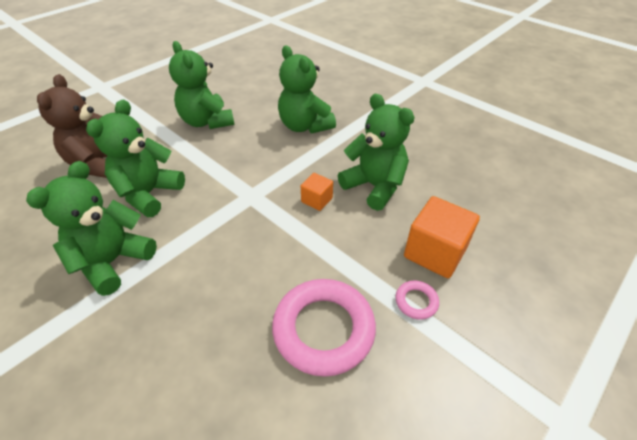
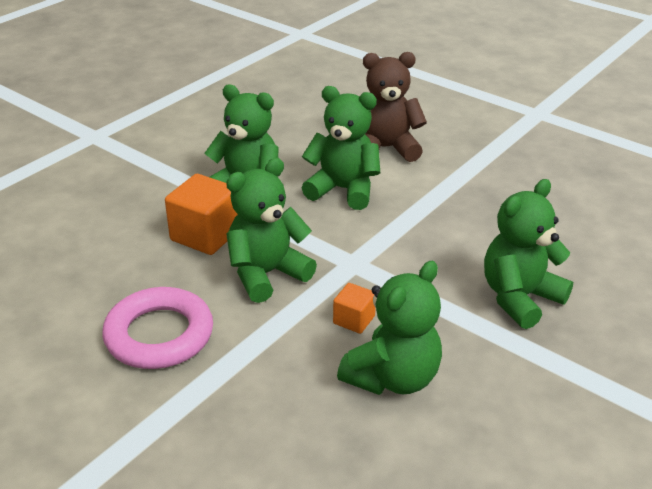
camera: 85 degrees right, 10 degrees down
(207, 122) = (494, 206): green teddy bear -> green teddy bear (266, 274)
(416, 301) = (188, 413): pink ring -> none
(435, 252) = (267, 438): orange cube -> orange cube (205, 235)

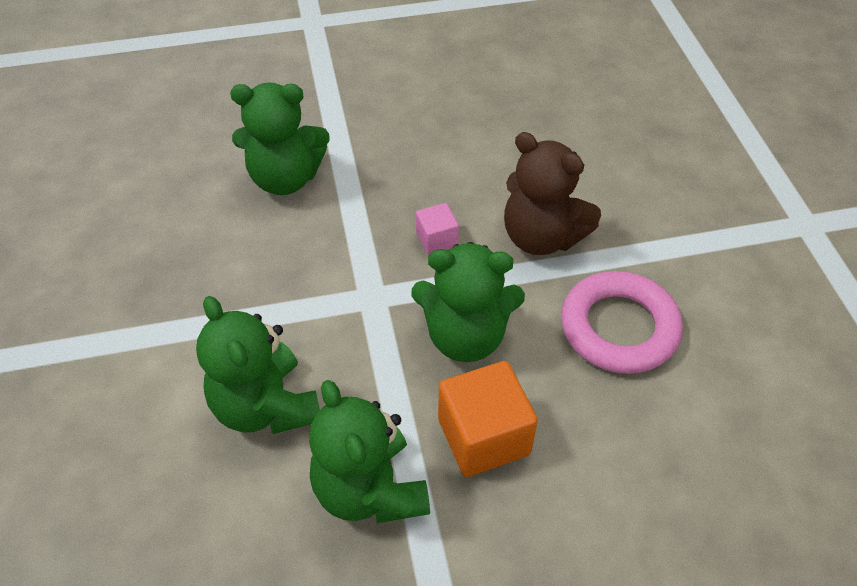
camera: 140 degrees left, 15 degrees up
(354, 320) = (436, 240): orange cube -> pink cube
(385, 148) = (128, 448): brown teddy bear -> brown teddy bear (541, 237)
(392, 378) = (460, 179): green teddy bear -> none

